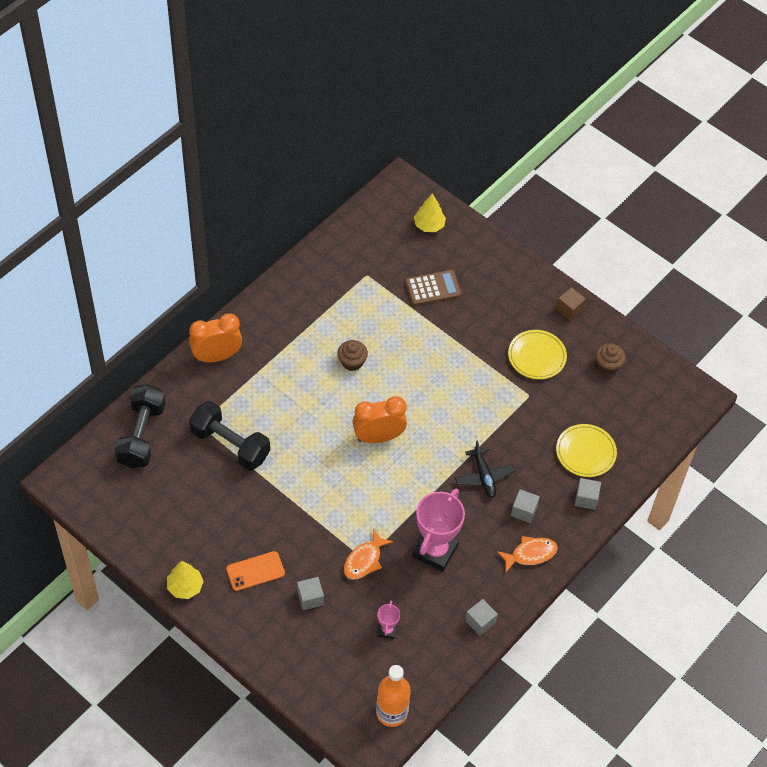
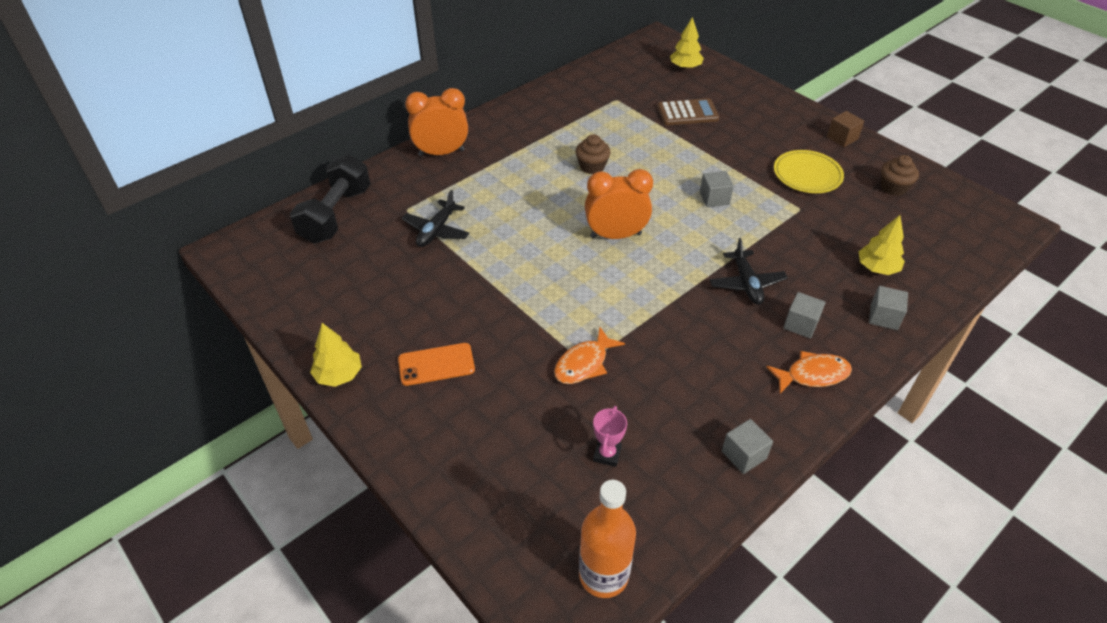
camera: 10 degrees right, 10 degrees down
(230, 445) = (436, 230): black dumbbell -> black plane
(310, 598) = (504, 403): grey cube -> grey cube (714, 198)
(435, 551) = (681, 360): pink trophy -> none
(585, 452) = (877, 268): yellow plate -> yellow tree

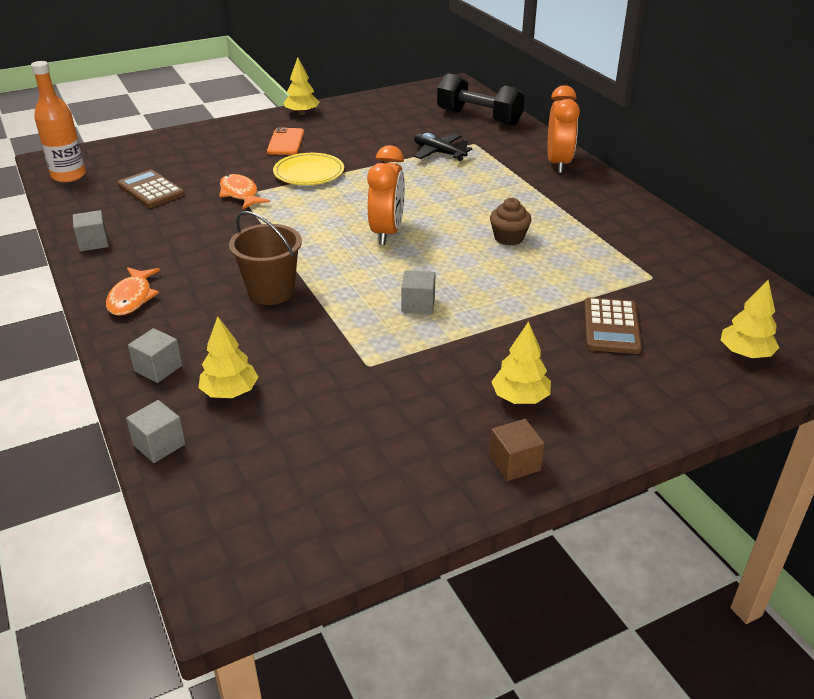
camera: 105 degrees right, 10 degrees down
(607, 454) = (151, 190): pink trophy -> brown calculator
(746, 283) = (271, 292): black plane -> brown bucket
(785, 141) = (520, 398): none -> yellow tree
(800, 324) = (194, 309): grey cube -> grey cube (159, 445)
(807, 175) = (434, 394): yellow plate -> yellow plate (309, 173)
(893, 187) = (370, 473): brown cupcake -> none

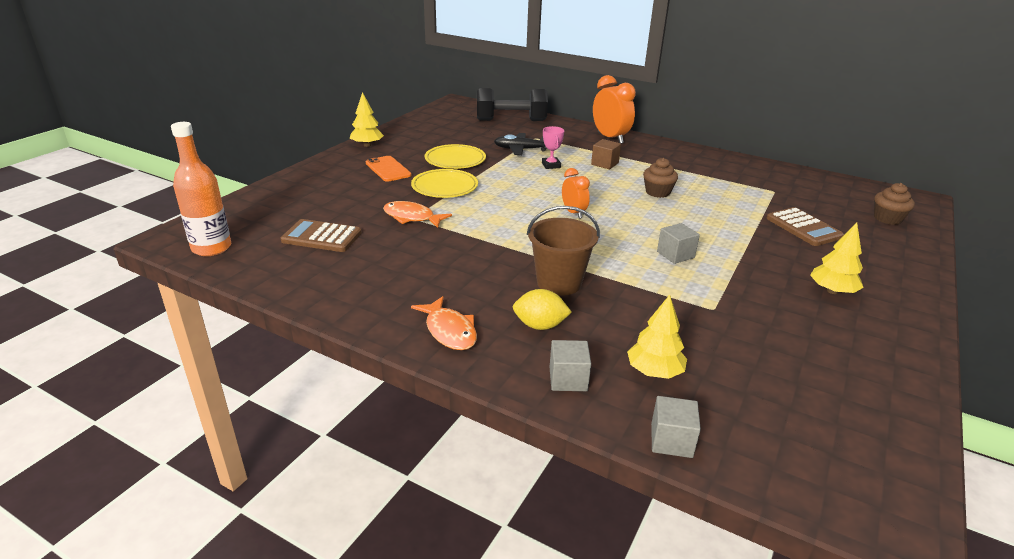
camera: 35 degrees left, 5 degrees down
(93, 242) = (334, 297): grey cube -> none
(201, 320) = (540, 325): none -> yellow lemon
(358, 148) = (455, 160): none -> yellow plate
(387, 233) = (573, 213): orange clock -> orange clock, size x0.58
(442, 178) = (551, 165): none -> pink trophy
(514, 463) = (899, 334): brown cube -> brown cube (604, 164)
(745, 353) = (887, 218): yellow tree -> brown cupcake

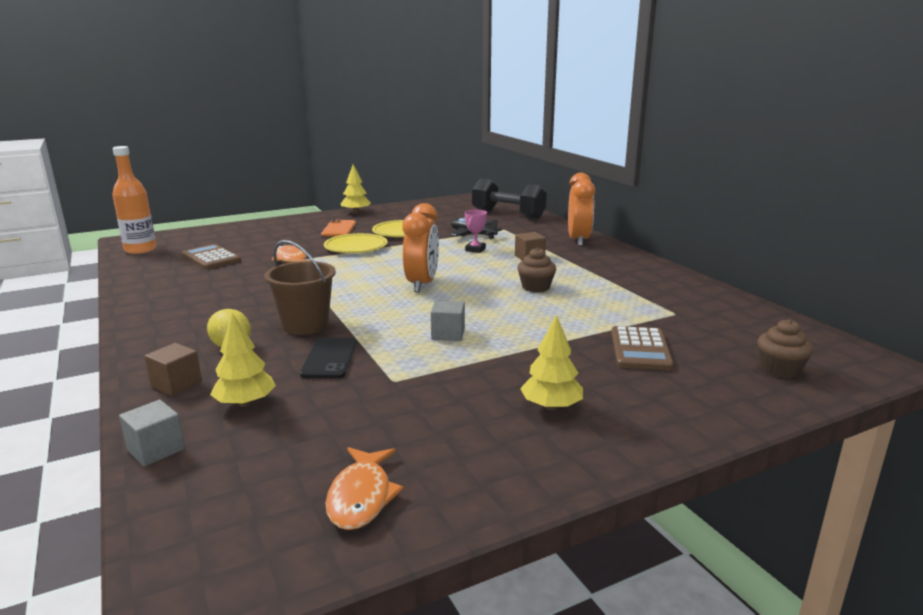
camera: 35 degrees right, 10 degrees down
(449, 331) = (168, 330): orange fish -> orange fish (361, 497)
(568, 379) = (176, 384): grey cube -> brown cube
(573, 213) = (422, 284): orange clock -> orange clock, size x1.71
(636, 307) = (329, 358): none -> black phone

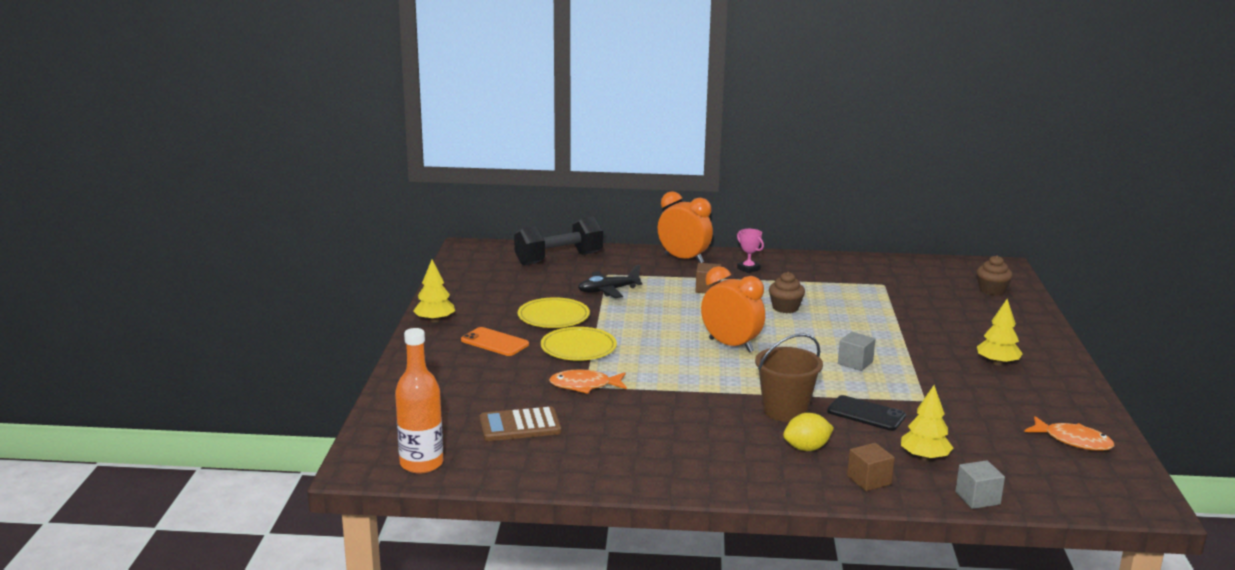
camera: 60 degrees left, 0 degrees up
(475, 249) = (657, 302): pink trophy -> pink trophy (748, 269)
(640, 349) = (934, 314): brown calculator -> none

